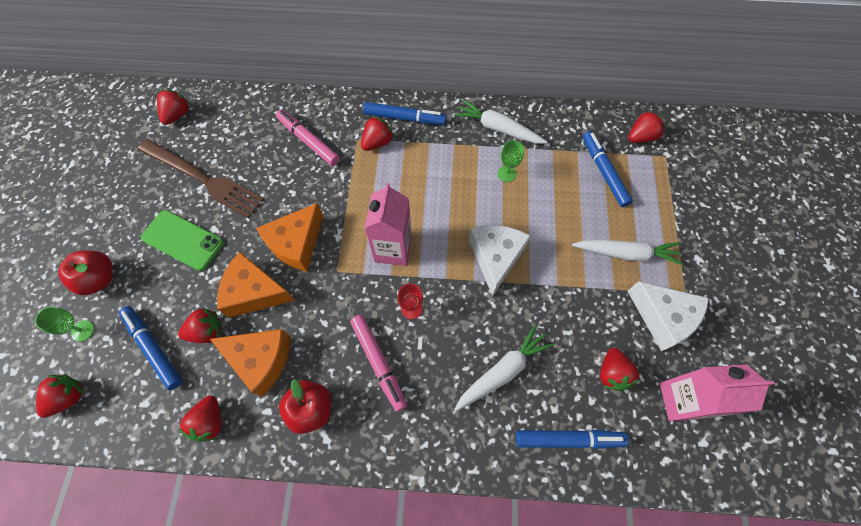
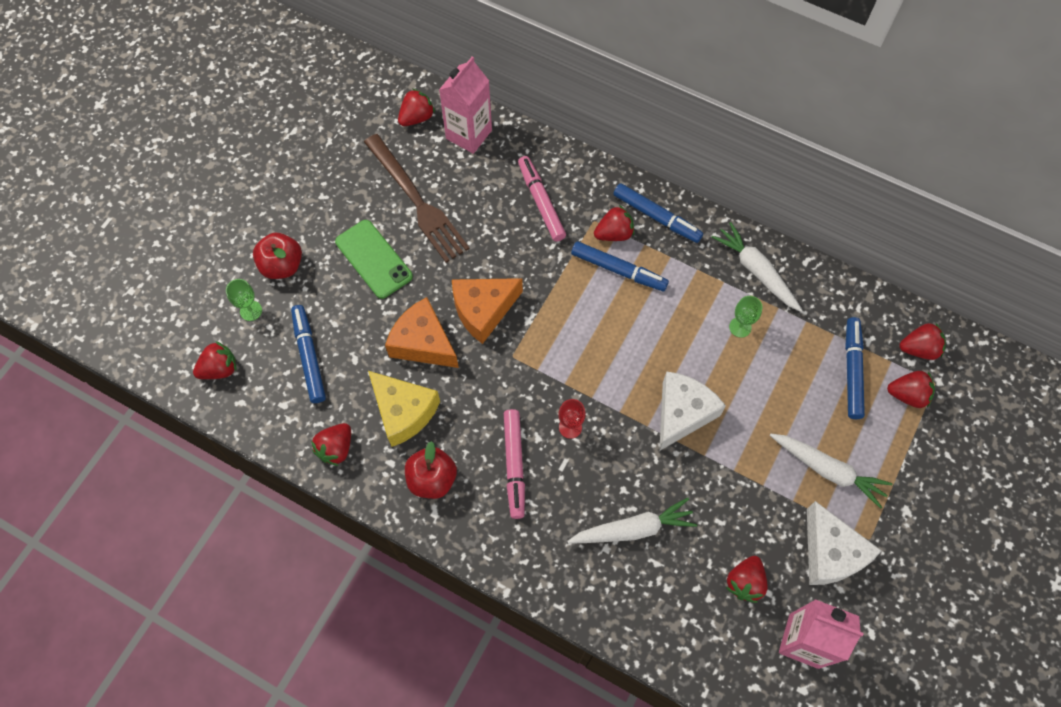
camera: 25 degrees right, 0 degrees up
(207, 331) = (363, 362): red strawberry -> red strawberry (907, 395)
(261, 360) = (403, 412): orange cheese -> yellow cheese
(393, 249) = (579, 358): pink carton -> pink carton (469, 134)
(568, 439) = (667, 622): blue marker -> blue marker (618, 270)

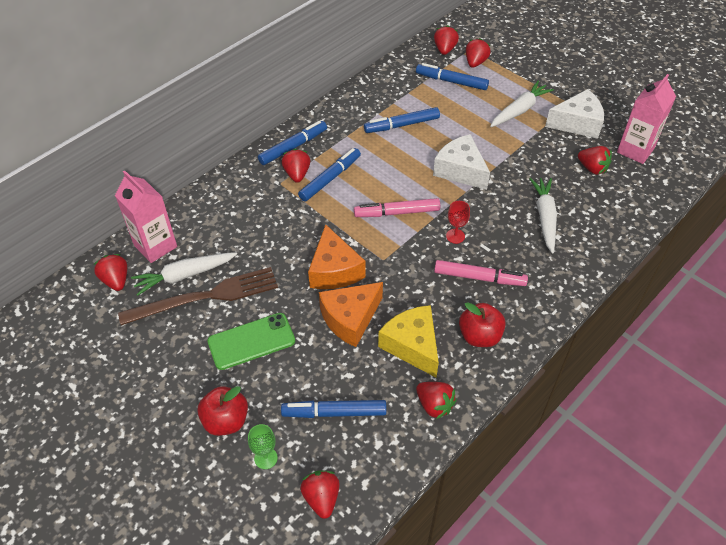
camera: 75 degrees left, 15 degrees down
(403, 412) = (412, 345): yellow cheese -> yellow cheese turned 90 degrees counterclockwise
(541, 202) = (248, 212): pink marker -> pink marker (397, 213)
(740, 327) = (401, 125): green goblet -> blue marker
(756, 271) = (360, 107): white carrot -> white carrot (184, 275)

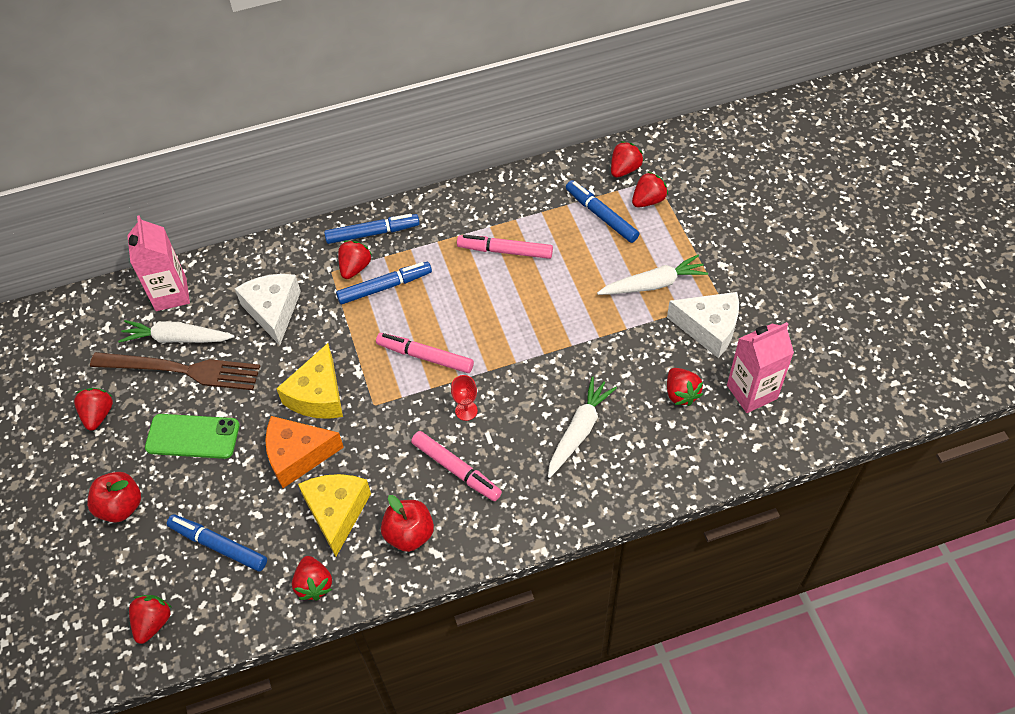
camera: 30 degrees right, 5 degrees up
(116, 280) = (115, 316): red strawberry -> red strawberry (98, 414)
(266, 458) = (131, 560): green goblet -> none
(334, 270) = (318, 395): orange cheese -> yellow cheese
(401, 125) = (505, 251): blue marker -> pink marker
(460, 170) = (528, 334): white cheese -> white cheese (273, 311)

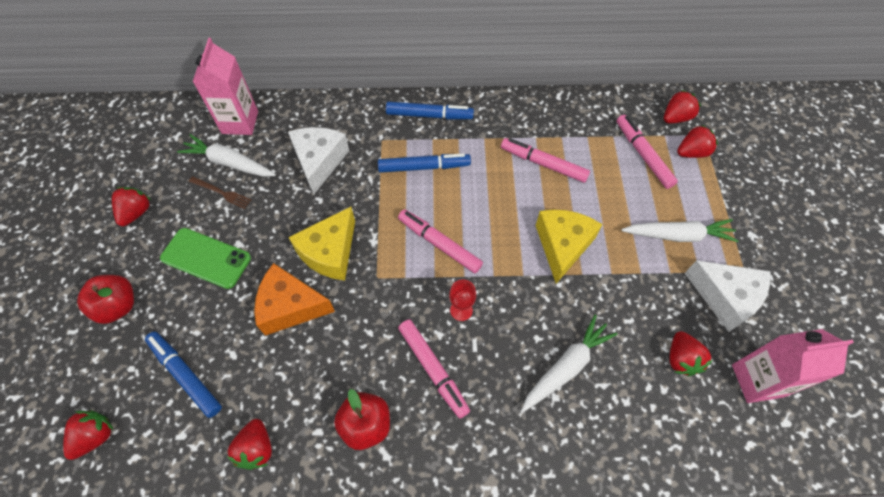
camera: 15 degrees right, 5 degrees up
(182, 370) = (221, 193): brown fork -> brown fork, size x0.44
(337, 512) = (305, 377): yellow cheese -> yellow cheese (562, 246)
(355, 267) = (404, 142): red strawberry -> none
(601, 215) = (643, 155): blue marker -> pink marker

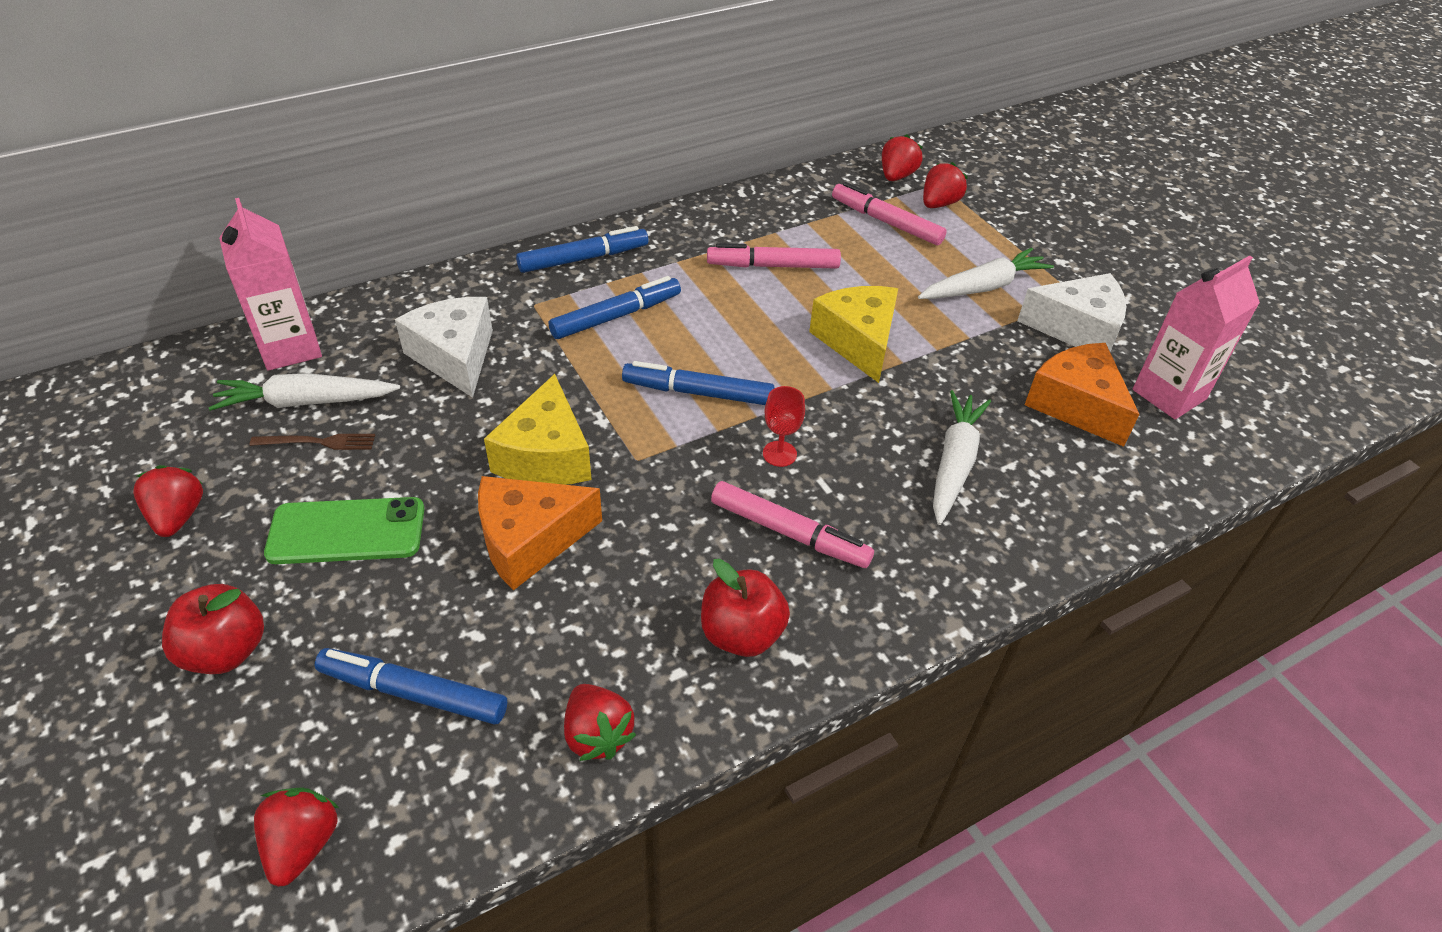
camera: 30 degrees left, 15 degrees down
(439, 244) = (698, 392): pink marker -> blue marker
(681, 359) = (1076, 405): red strawberry -> orange cheese

